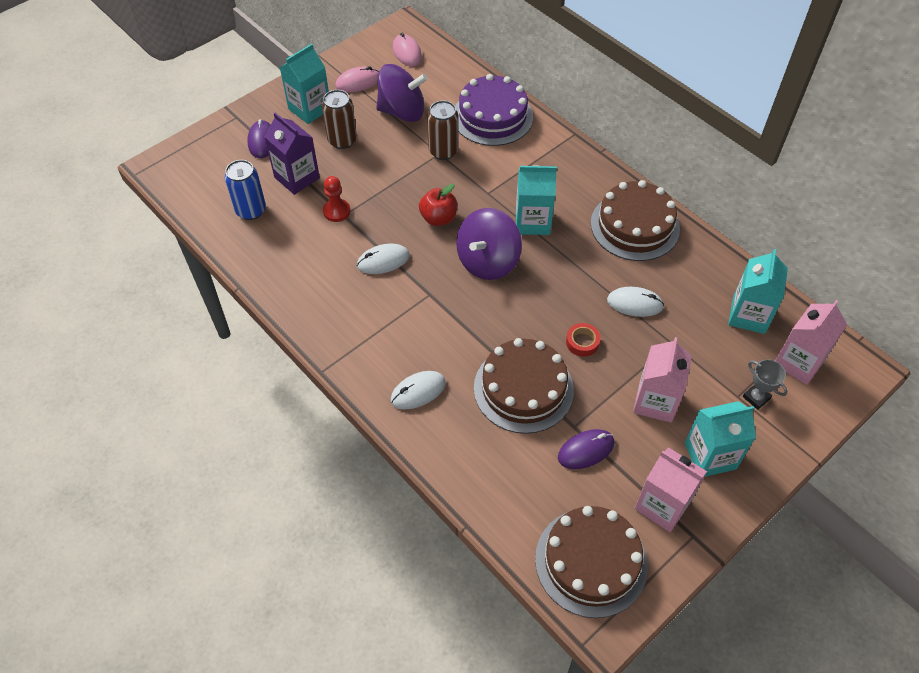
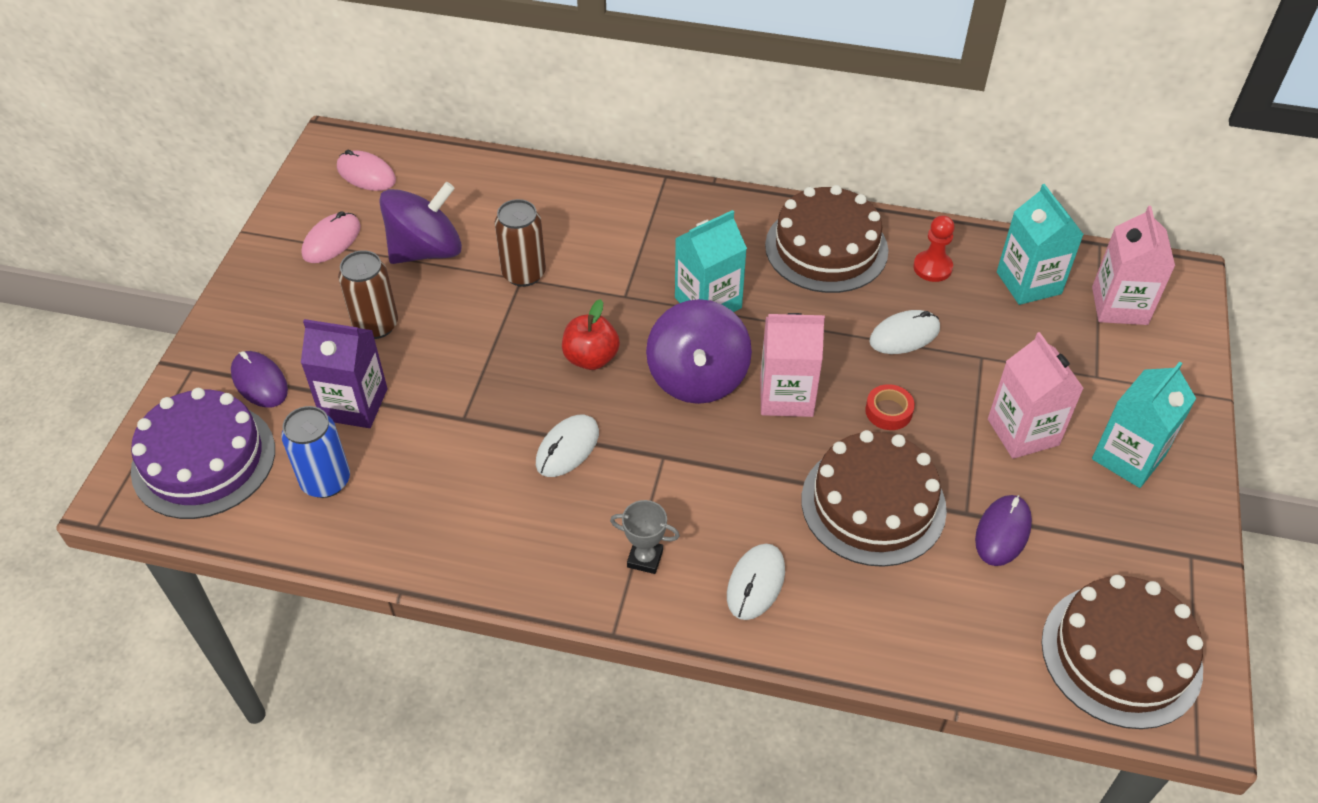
camera: 35 degrees left, 5 degrees down
(309, 109) = (293, 307): turquoise carton -> none
(336, 211) = (449, 419): red pawn -> red pawn (932, 267)
(492, 116) = (548, 202): purple cake -> purple cake (204, 460)
(662, 505) = (1132, 542): pink carton -> pink carton (786, 396)
(756, 397) = (1114, 367): grey trophy -> grey trophy (645, 558)

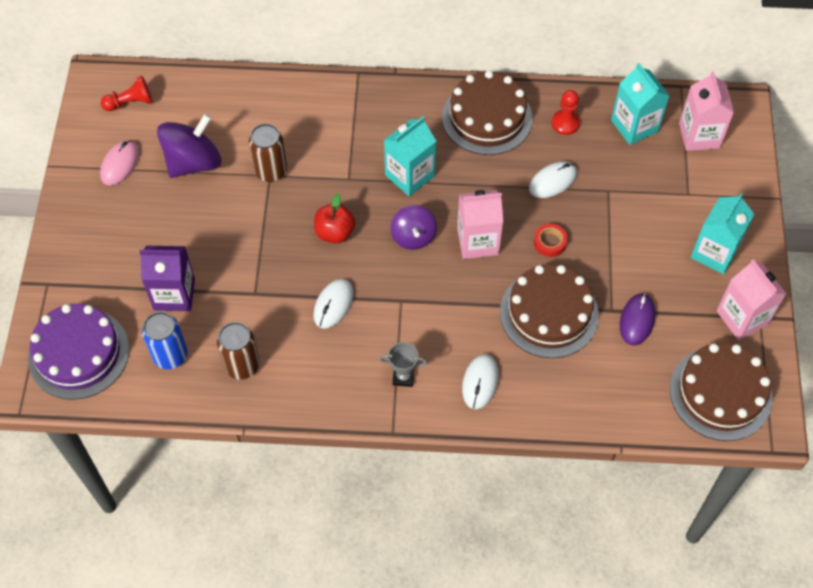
camera: 10 degrees left, 10 degrees up
(260, 382) = (100, 287): purple mouse -> none
(366, 174) = (130, 102): pink mouse -> red pawn
(376, 325) = (172, 229): brown can -> brown can (242, 365)
(697, 377) = (413, 236): purple spinning top -> purple spinning top, size x0.63
(1023, 432) = (642, 244): pink carton -> pink carton (742, 317)

